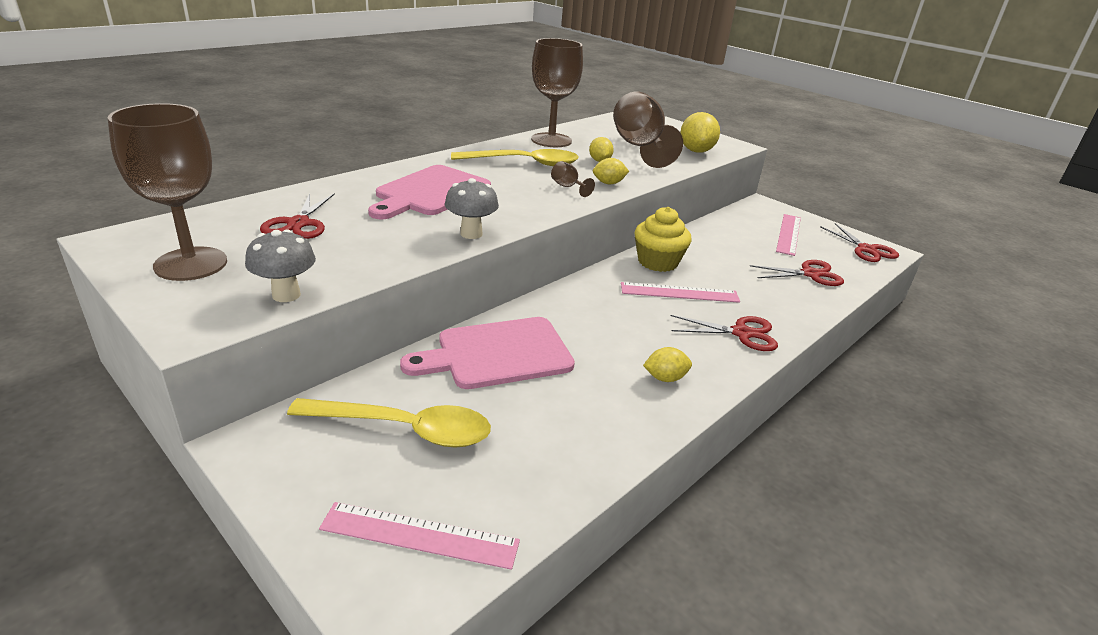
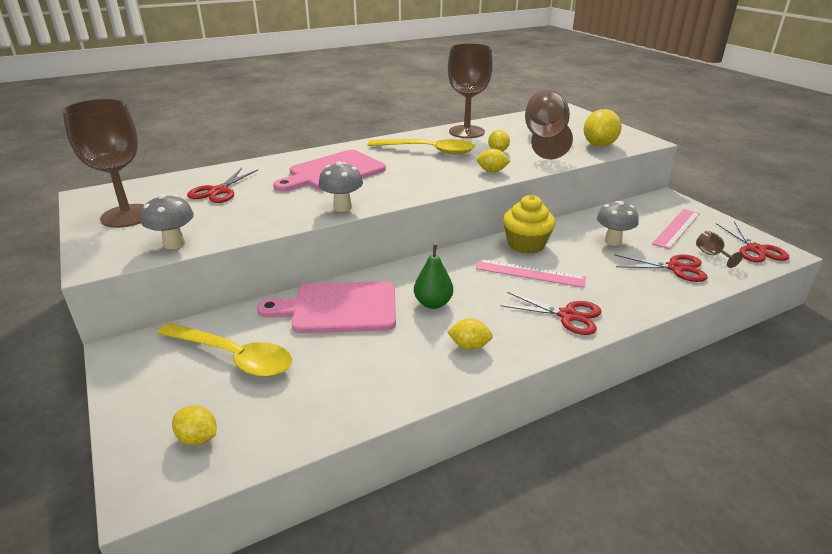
camera: 20 degrees right, 0 degrees up
(419, 535) = (198, 438): pink ruler -> yellow lemon
(568, 187) = (452, 173): brown goblet -> brown goblet (712, 255)
(600, 336) = (433, 303): none -> green pear
(739, 252) = (612, 241): none -> grey mushroom

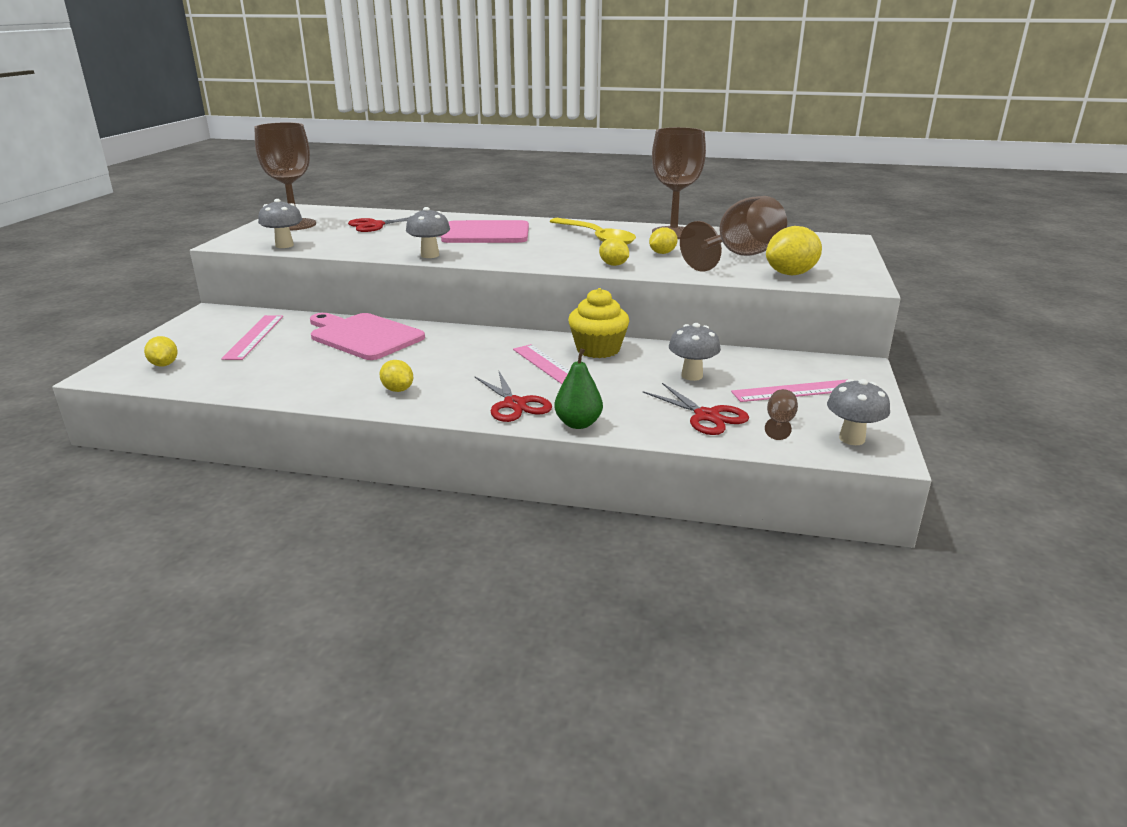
camera: 40 degrees right, 5 degrees down
(234, 357) = (254, 337): yellow spoon -> pink ruler
(433, 303) = (430, 357): green pear -> green pear (578, 424)
(755, 249) = (852, 439): red scissors -> grey mushroom

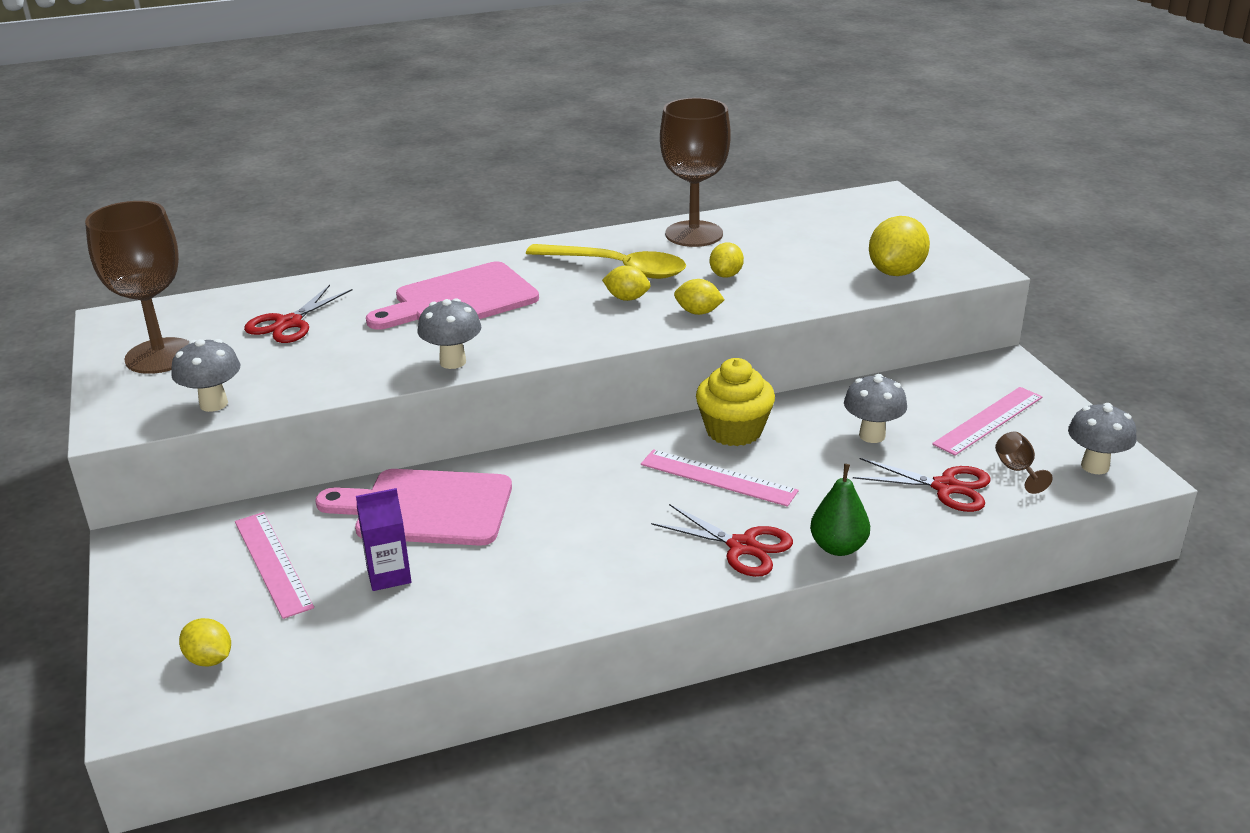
camera: 30 degrees left, 5 degrees up
(299, 358) = (389, 575): none -> purple carton
(397, 390) = (584, 577): yellow lemon -> yellow lemon (627, 298)
(740, 256) = (813, 257): brown goblet -> none

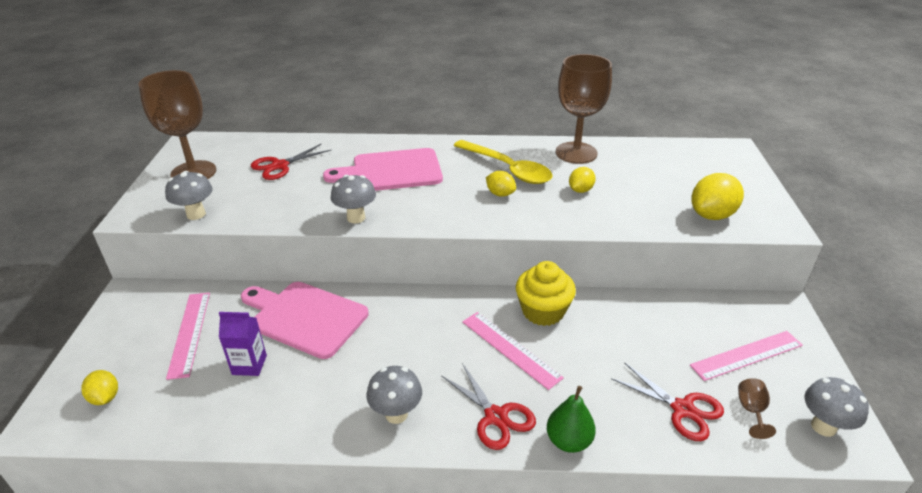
camera: 20 degrees right, 5 degrees up
(698, 312) = (543, 216): yellow lemon -> none
(872, 435) = (645, 343): grey mushroom -> grey mushroom (396, 414)

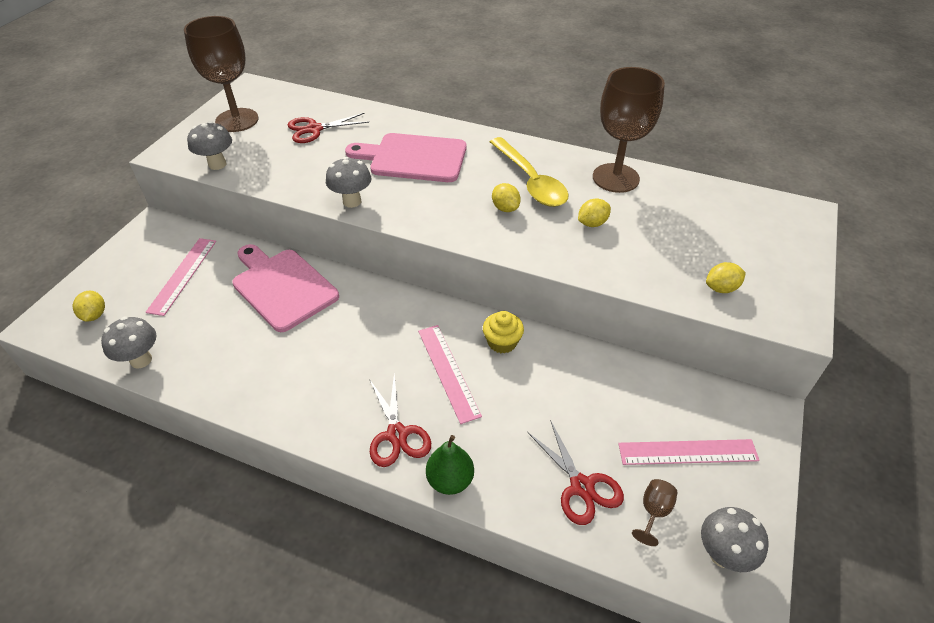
camera: 20 degrees right, 10 degrees up
(249, 365) = (215, 319): purple carton -> none
(396, 414) = (311, 403): grey mushroom -> grey mushroom (141, 360)
(543, 311) = (502, 342): yellow cupcake -> yellow cupcake, size x0.66
(712, 215) = (721, 288): yellow lemon -> yellow lemon, size x0.58

